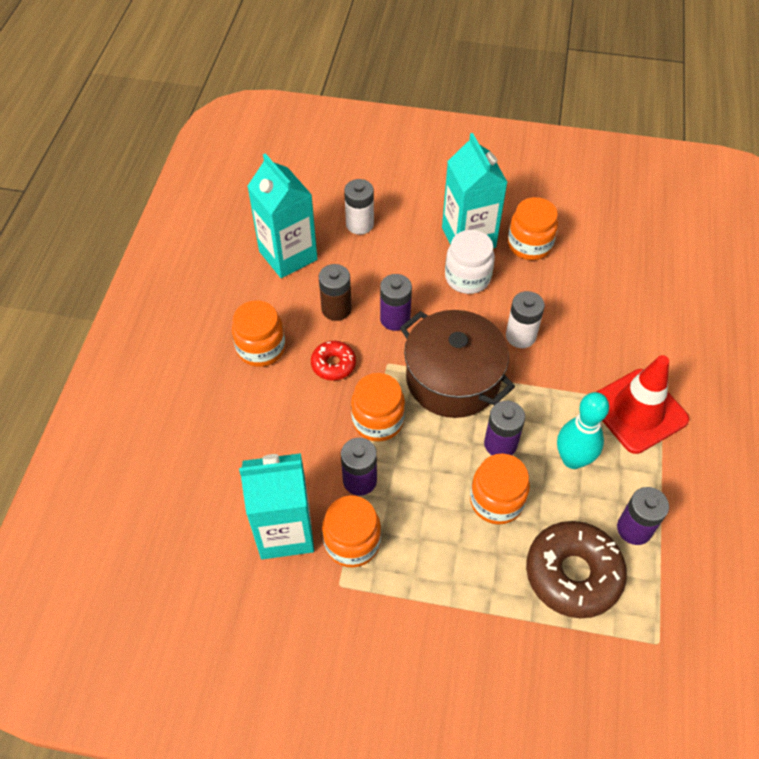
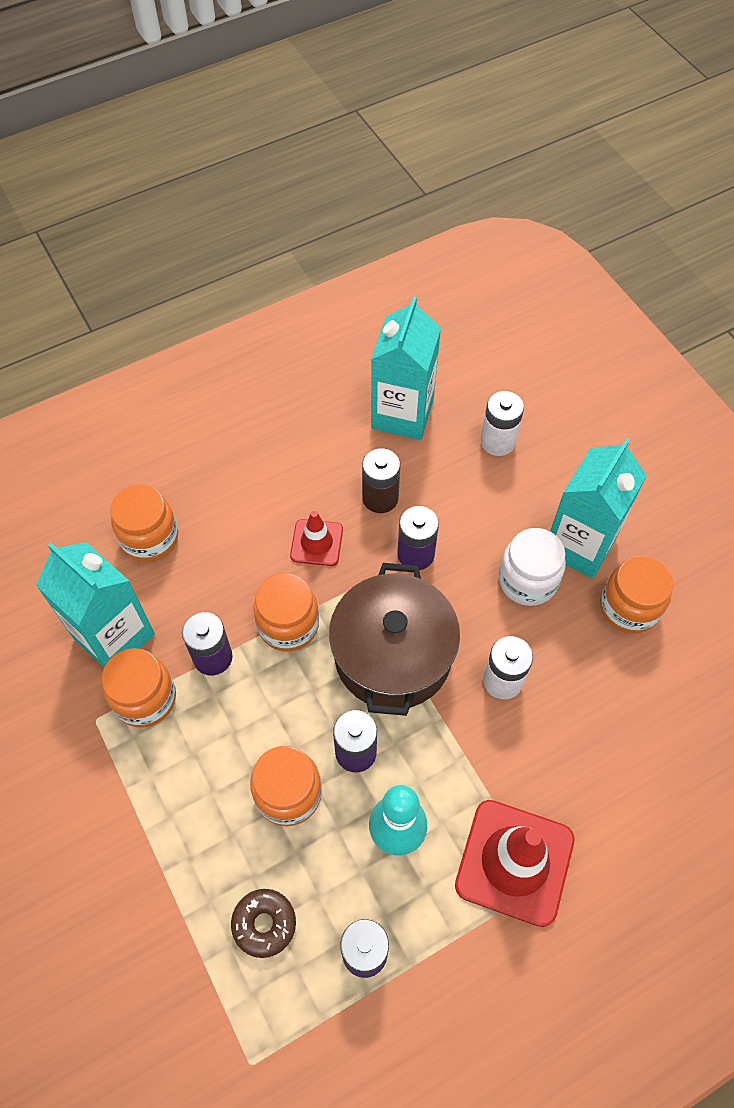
camera: 50 degrees right, 5 degrees up
(261, 348) = (281, 473): orange jar -> orange jar (150, 538)
(333, 364) = (316, 542): red donut -> red traffic cone
(573, 574) = (264, 924): brown donut -> brown donut, size x0.53

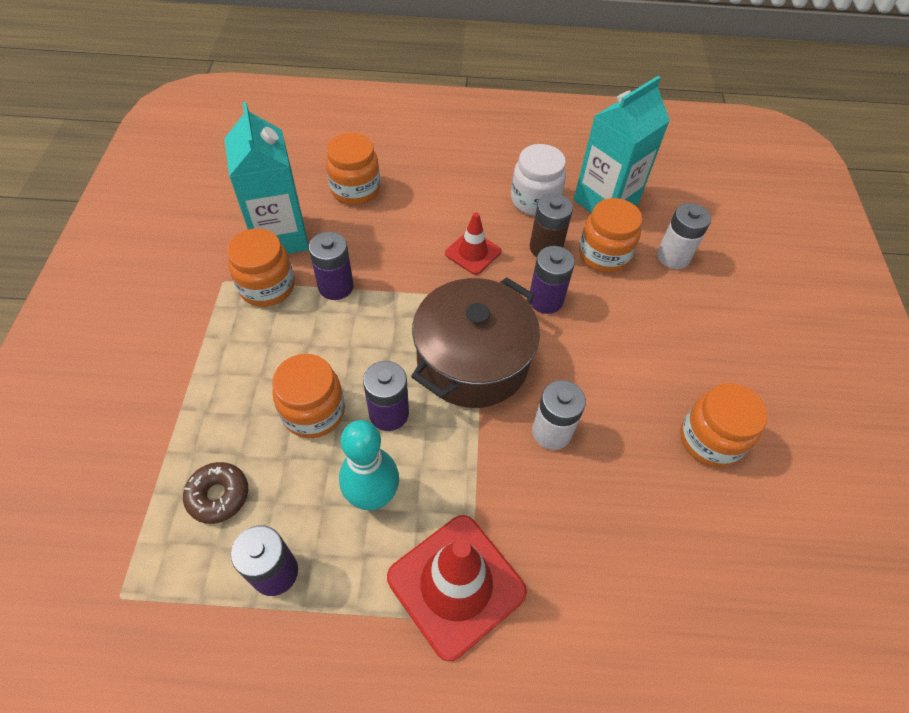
camera: 30 degrees right, 5 degrees down
(288, 625) = (408, 295): orange jar -> orange jar (604, 255)
(527, 580) = (628, 368): white jar -> white jar (534, 200)
(579, 545) = (695, 366): turquoise carton -> none

